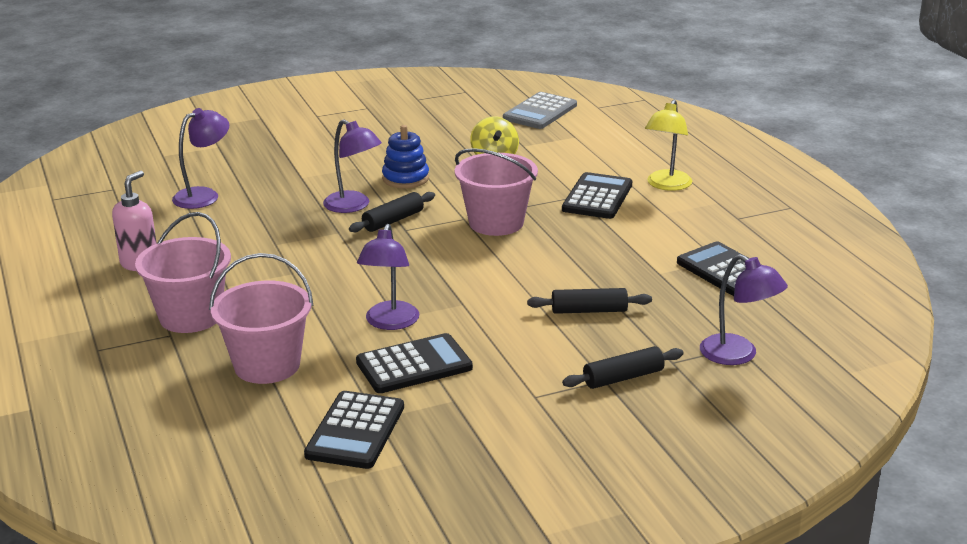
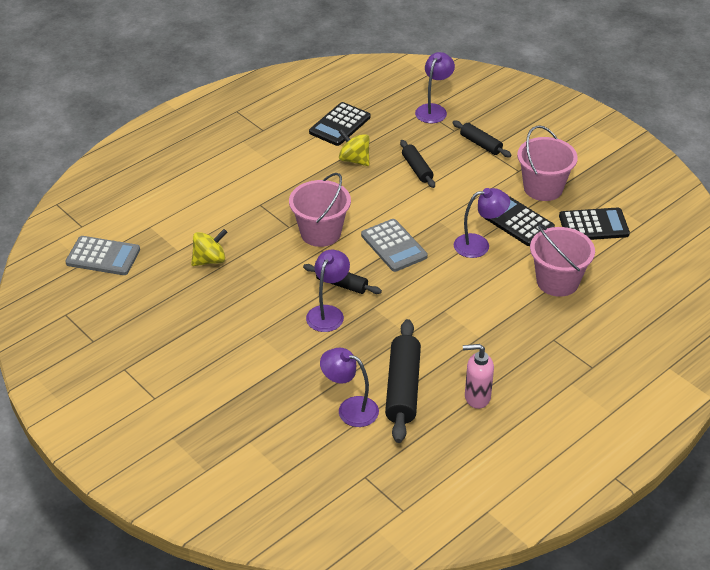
camera: 110 degrees left, 15 degrees up
(190, 316) = (527, 338): pink bucket -> pink bucket (543, 188)
(200, 226) = (403, 388): none -> black rolling pin
(405, 178) = (267, 299): blue stacking toy -> none
(435, 263) = (394, 246): none -> grey calculator
(597, 197) = (258, 194): black calculator -> none
(636, 268) = (354, 160): none -> yellow spinning top
(666, 185) = (224, 166): yellow lamp -> none

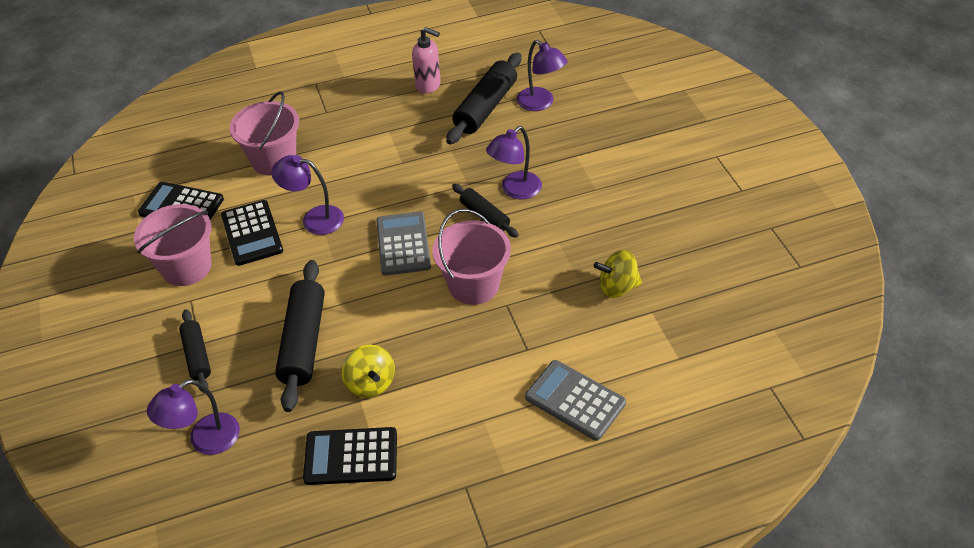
camera: 155 degrees left, 5 degrees up
(103, 256) = (746, 330): grey calculator -> grey calculator (575, 400)
(340, 125) = (351, 457): black calculator -> black calculator turned 150 degrees counterclockwise
(417, 169) = (303, 342): black rolling pin -> black rolling pin, size x1.71

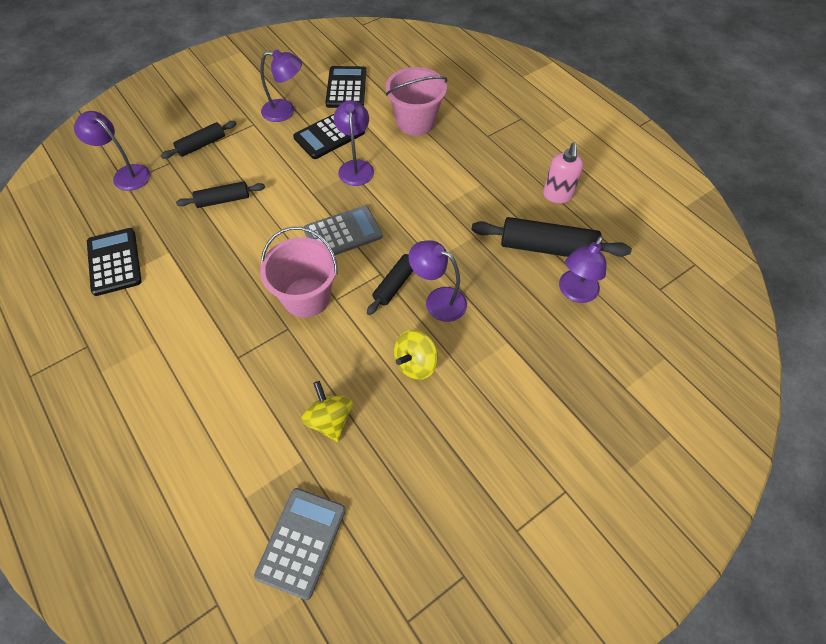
camera: 70 degrees right, 10 degrees up
(186, 267) = (285, 111): pink bucket -> purple lamp
(303, 342) = (223, 200): black rolling pin -> black rolling pin, size x0.58
(370, 383) = (186, 254): yellow spinning top -> yellow spinning top (415, 363)
(575, 400) = (182, 410): grey calculator -> grey calculator (301, 542)

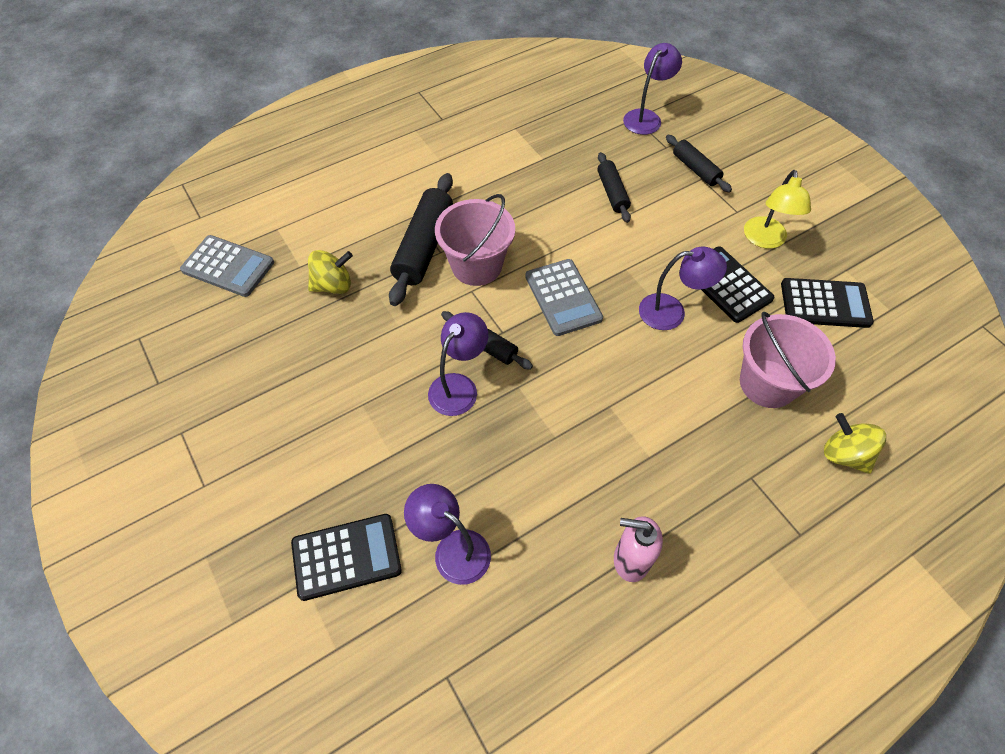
camera: 95 degrees right, 0 degrees up
(114, 262) = (532, 123): black calculator -> black calculator (346, 556)
(285, 111) = (765, 240): purple lamp -> yellow lamp
(415, 363) = (380, 359): yellow spinning top -> yellow spinning top (844, 454)
(547, 248) = (531, 526): black rolling pin -> black rolling pin (424, 246)

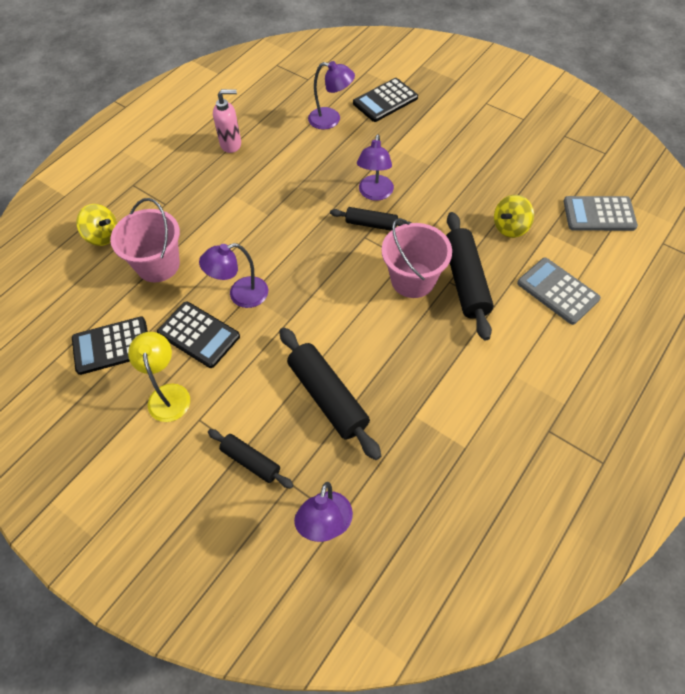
camera: 160 degrees right, 0 degrees up
(563, 297) = (331, 277): grey calculator -> grey calculator (557, 291)
(612, 193) = (328, 397): black rolling pin -> black rolling pin, size x1.71

